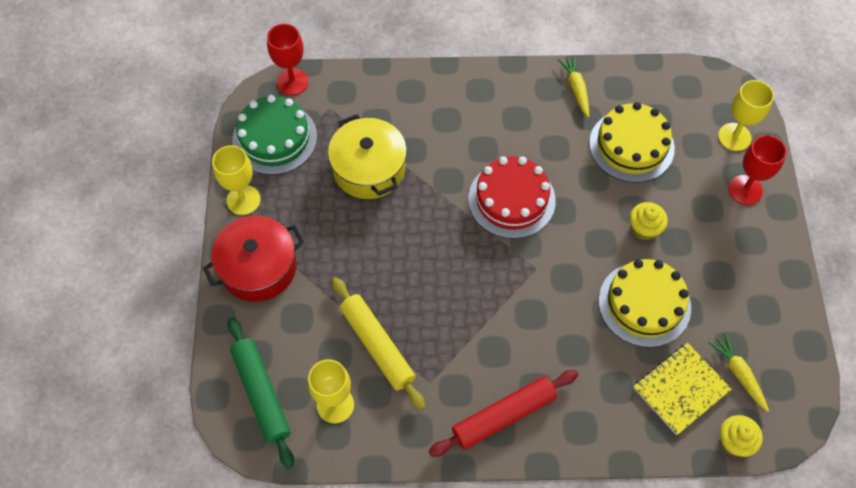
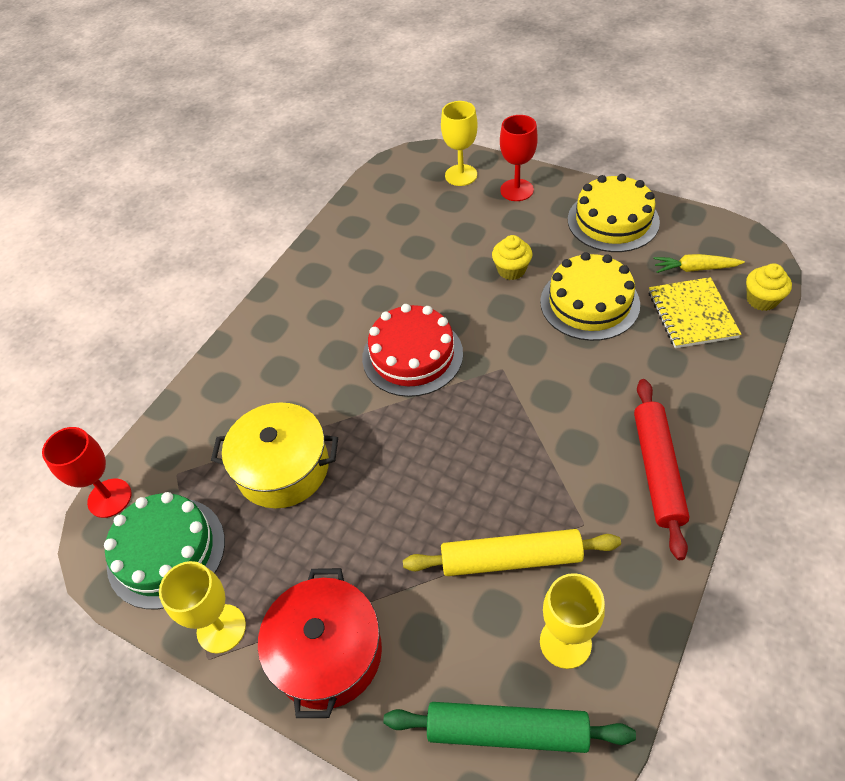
camera: 55 degrees left, 10 degrees down
(576, 89) = (330, 255): yellow carrot -> none
(631, 146) = (420, 242): yellow cake -> yellow cake (613, 220)

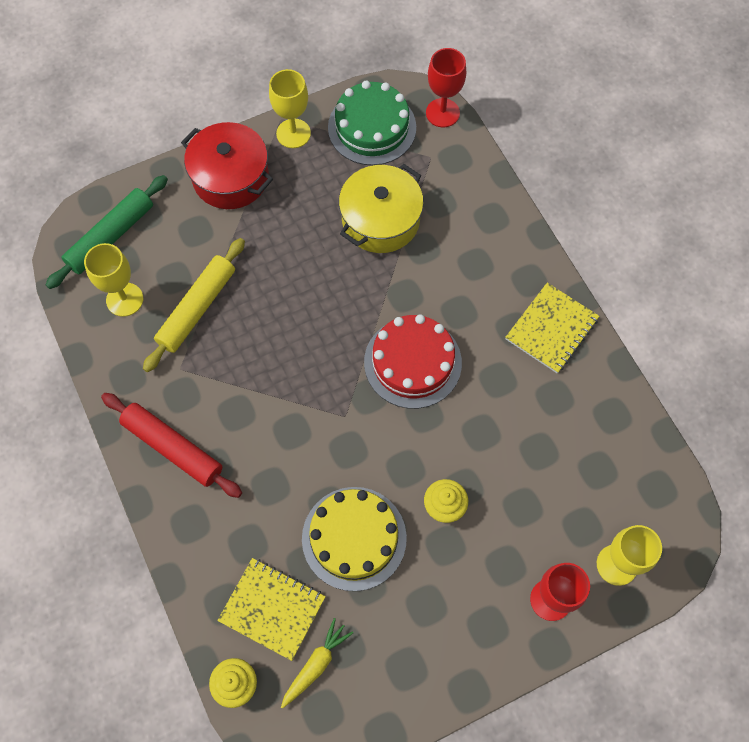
camera: 120 degrees right, 15 degrees up
(306, 291) = (551, 329): none -> yellow notebook
(613, 220) = (434, 651): yellow cake -> none

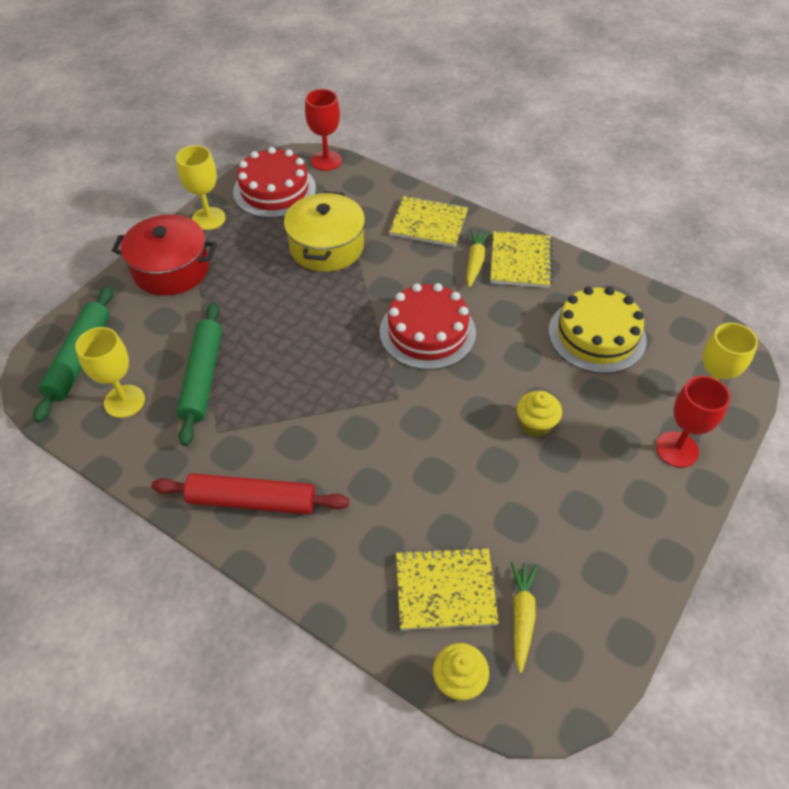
camera: 30 degrees left, 15 degrees down
(197, 309) = (203, 377): yellow rolling pin -> green rolling pin
(354, 538) = (477, 489): yellow cake -> yellow cake (597, 335)
(372, 127) = (274, 190): green cake -> red cake
(493, 240) = (428, 223): none -> yellow notebook
(507, 307) = (475, 262): none -> yellow carrot

